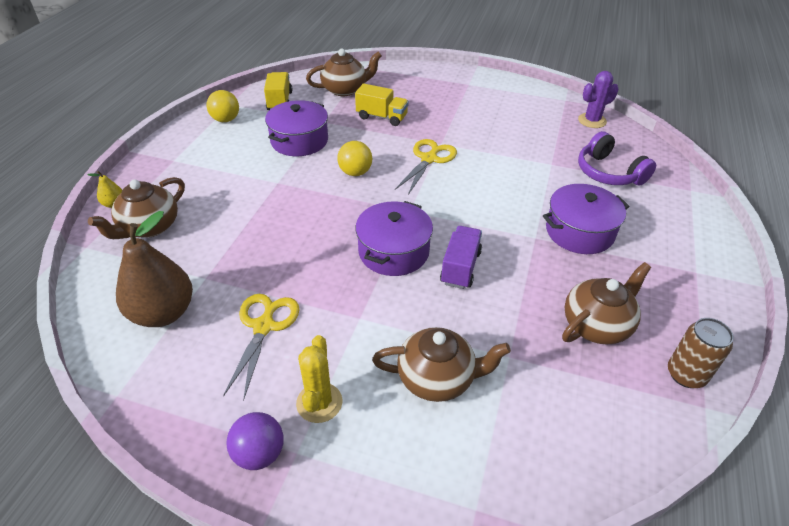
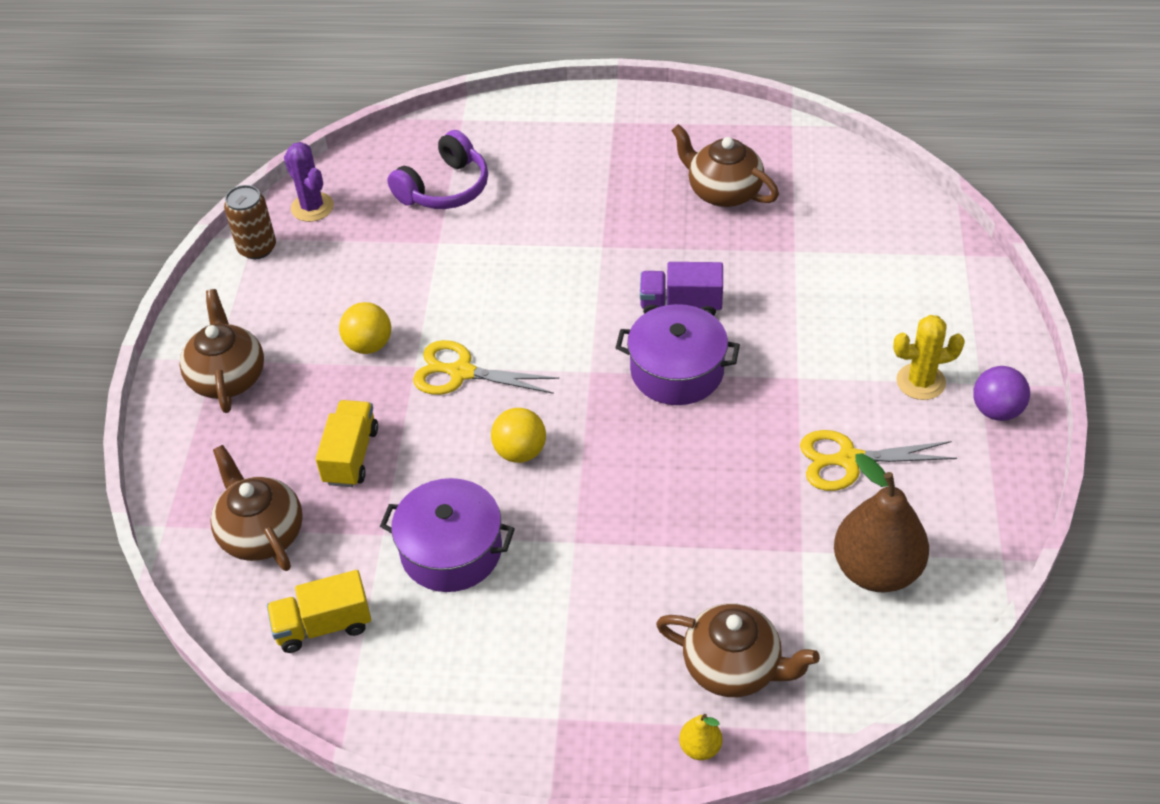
camera: 100 degrees left, 5 degrees up
(226, 120) = (408, 691): yellow ball -> yellow ball (369, 345)
(437, 378) = (847, 299): brown teapot -> brown teapot (228, 377)
(579, 232) = (577, 210): purple pot -> none
(686, 374) = (760, 134): brown can -> brown can (257, 248)

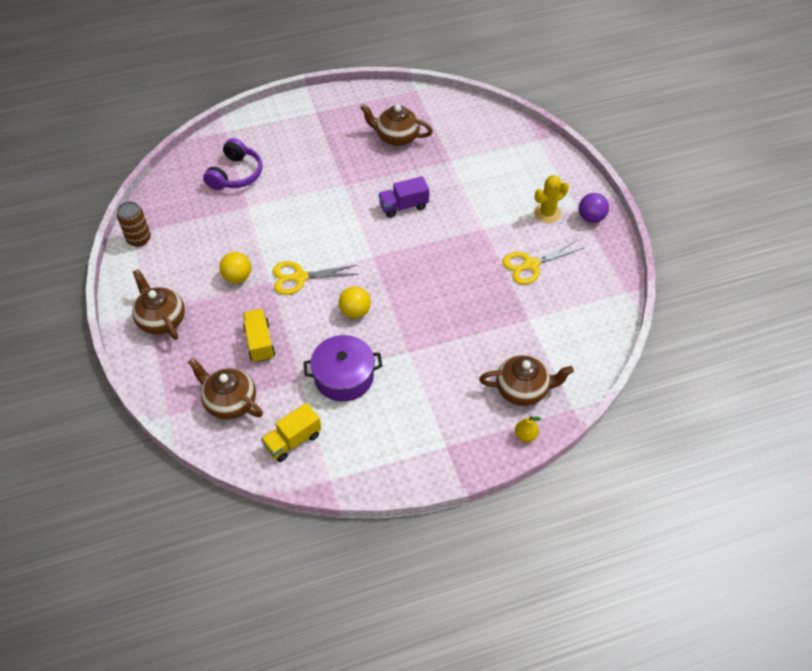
camera: 25 degrees left, 5 degrees up
(312, 207) = (160, 206): purple cactus -> none
(677, 371) = (419, 243): purple pot -> none
(876, 570) = (570, 317): brown pear -> none

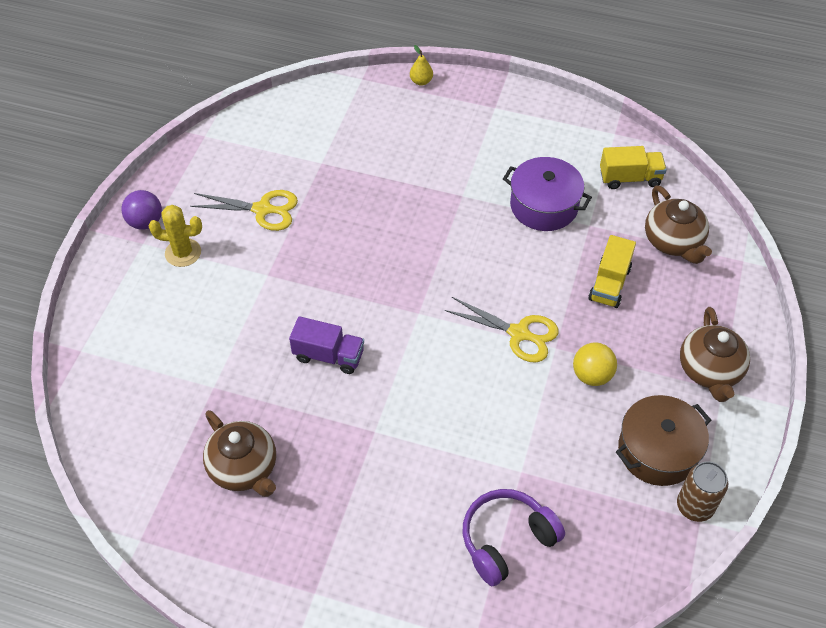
camera: 145 degrees left, 0 degrees up
(174, 256) = (657, 451): none -> brown pot
(355, 311) = (485, 261): yellow ball -> none
(522, 389) = (388, 112): brown teapot -> none

